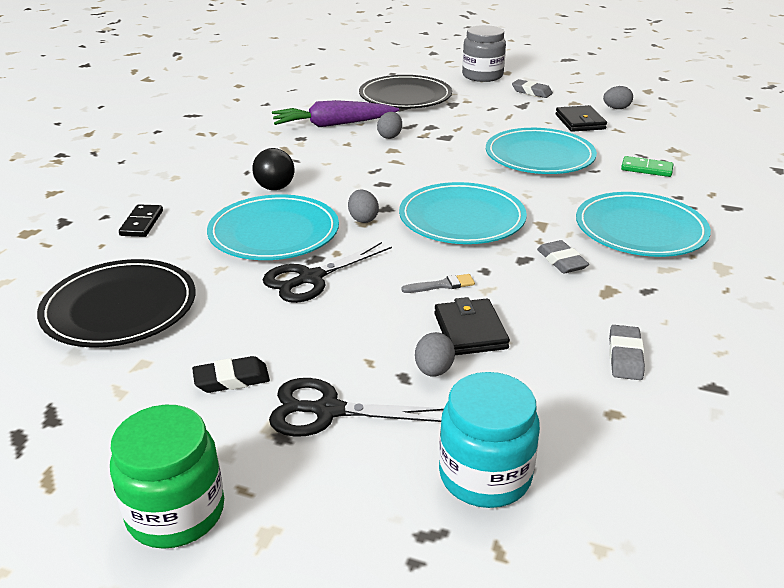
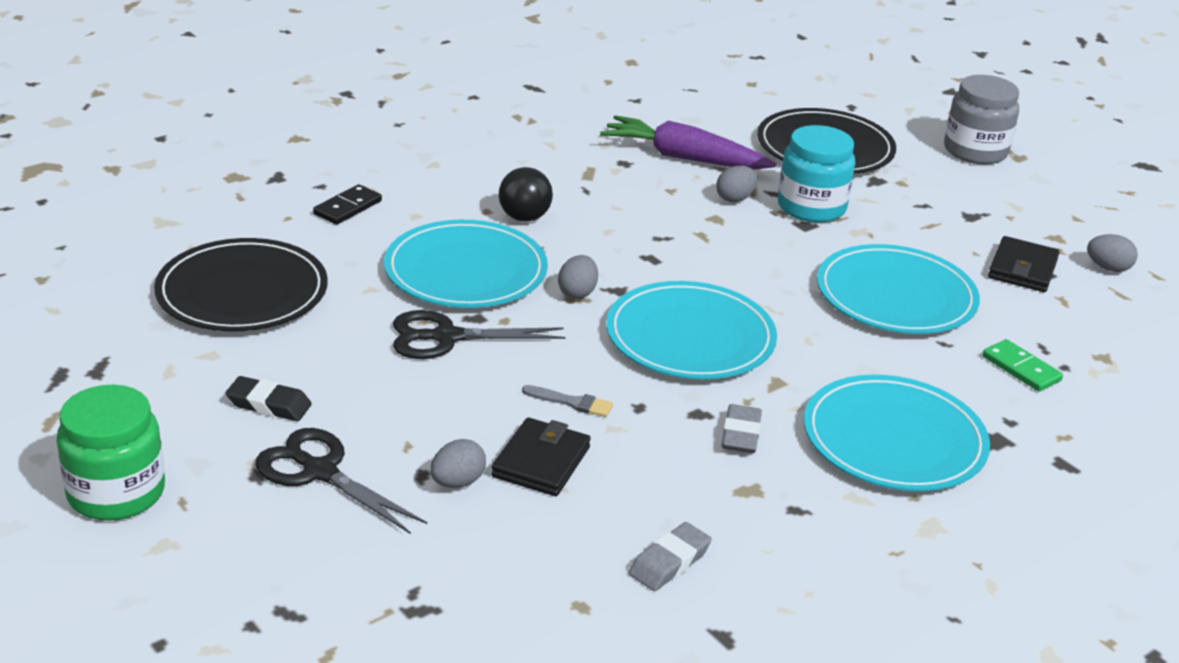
camera: 30 degrees right, 0 degrees up
(485, 475) = (389, 593): turquoise jar -> turquoise jar (811, 207)
(531, 92) = (1014, 200): grey eraser -> none

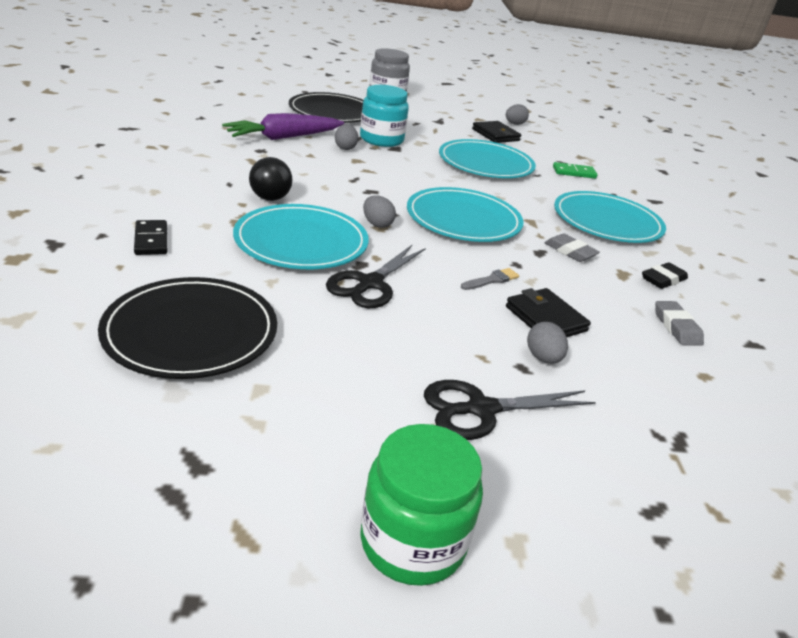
camera: 55 degrees left, 0 degrees up
(269, 404) = (367, 392): black eraser -> black eraser (663, 280)

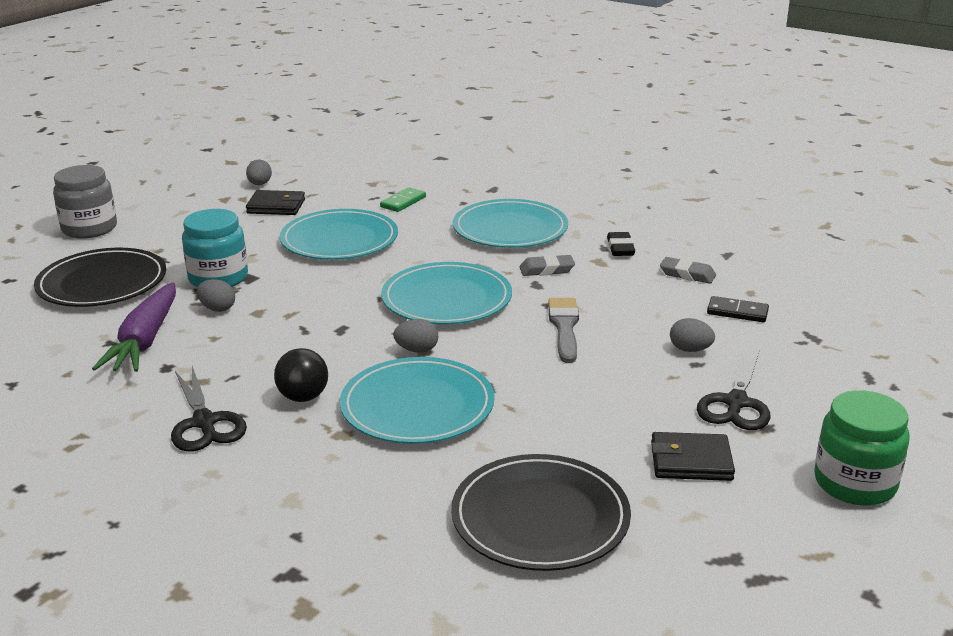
camera: 50 degrees left, 5 degrees down
(151, 240) = (337, 502): black domino -> black domino (737, 312)
(370, 284) = (526, 392): black scissors -> black scissors (204, 422)
(491, 280) = (564, 327): grey brush -> grey brush, size x1.72
(545, 319) = (639, 326): black wallet -> black wallet (691, 461)

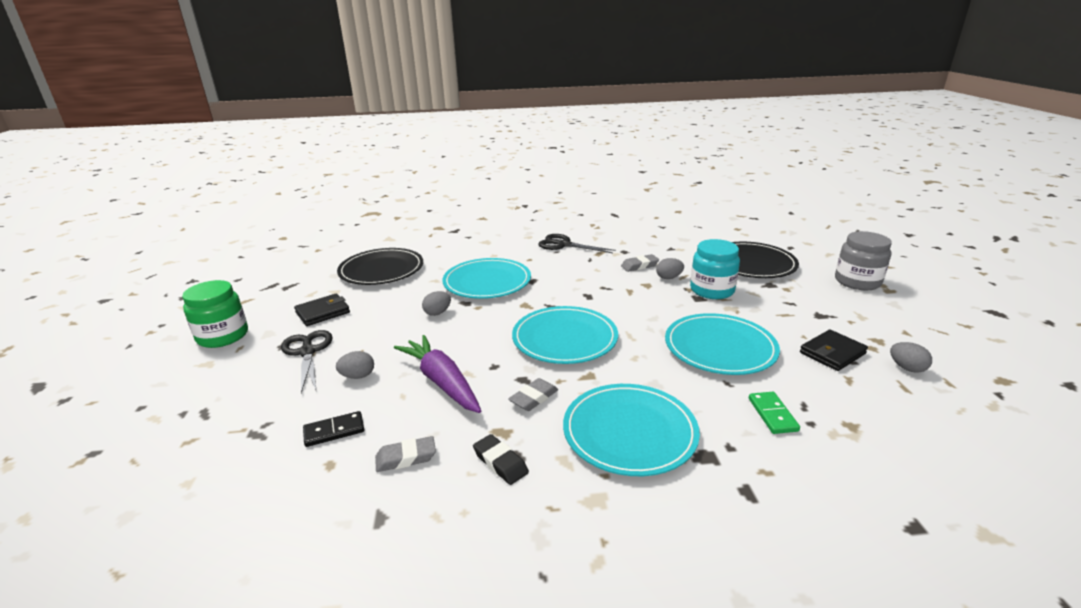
camera: 140 degrees right, 0 degrees up
(145, 340) = (660, 254): purple carrot -> purple carrot (441, 382)
(205, 337) = (639, 266): none -> grey eraser
(303, 397) = (544, 265): black ball -> none
(417, 350) = (529, 303): grey egg -> grey egg (437, 313)
(564, 327) = (462, 354): grey brush -> none

